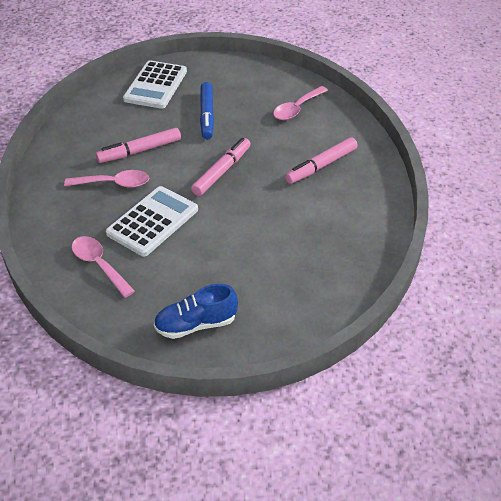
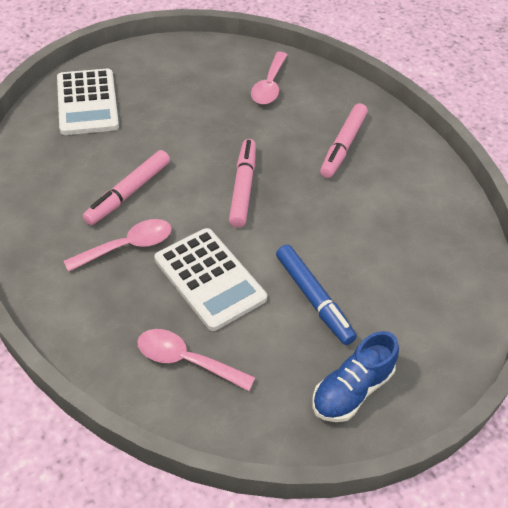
camera: 30 degrees left, 5 degrees up
(153, 221) = (209, 279): white calculator -> white calculator turned 135 degrees clockwise
(207, 115) = (176, 123): blue marker -> blue marker (313, 299)

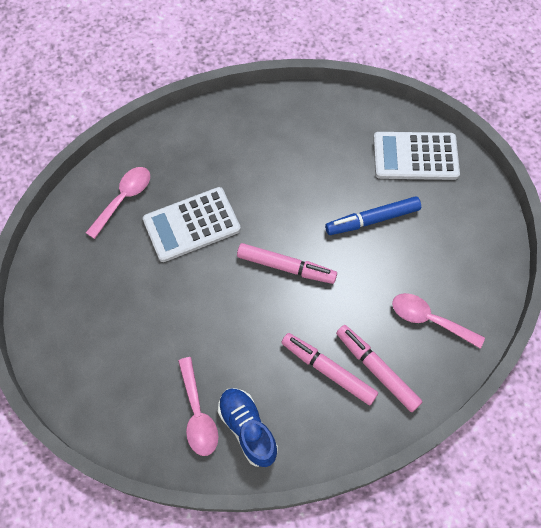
camera: 105 degrees right, 15 degrees up
(127, 246) = (237, 172): pink spoon -> pink spoon (198, 414)
(128, 193) = (295, 178): pink marker -> pink marker (377, 369)
(313, 299) = (153, 296): blue marker -> blue marker (372, 219)
(352, 390) = (65, 303): blue shoe -> blue shoe (247, 429)

